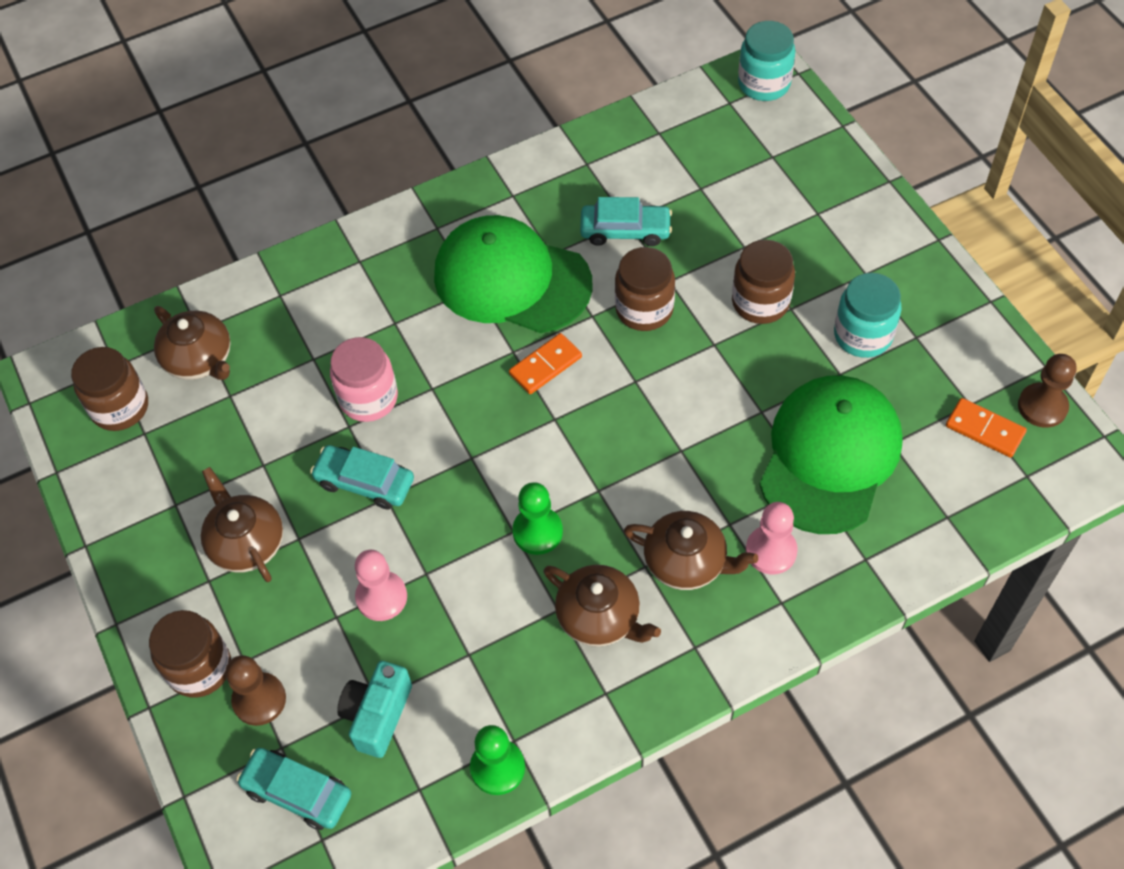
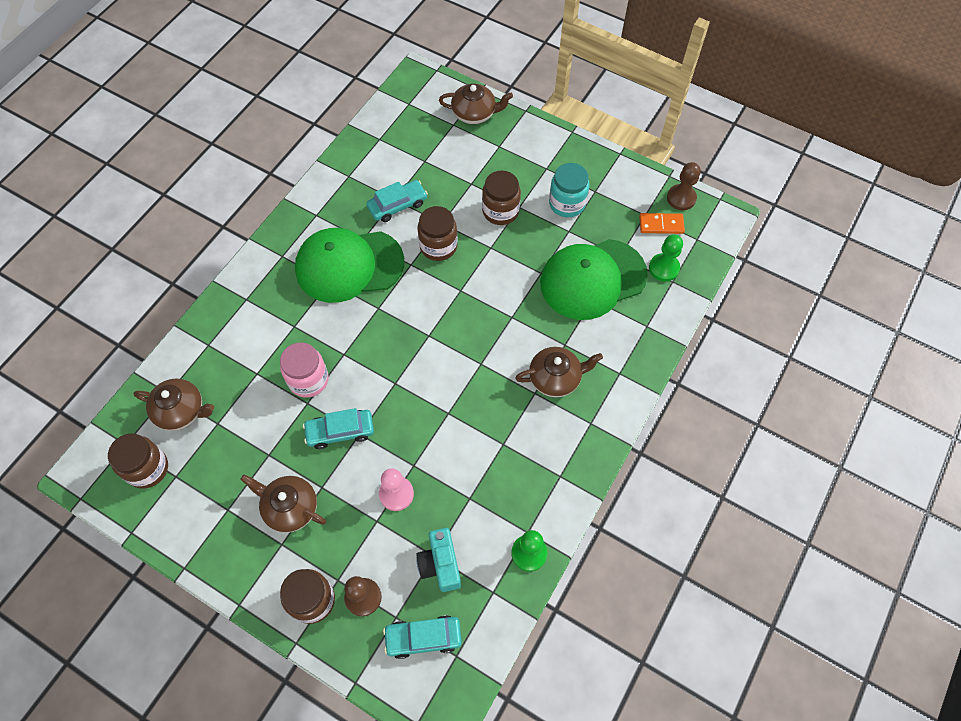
camera: 35 degrees left, 5 degrees up
(537, 532) = (462, 406): green pawn -> green pawn (664, 268)
(545, 366) = (403, 307): orange domino -> none
(600, 617) = (529, 435): brown teapot -> brown teapot (475, 113)
(764, 84) = (421, 84): turquoise jar -> none
(771, 551) = (596, 348): pink pawn -> none
(829, 456) = (592, 279): green cap -> green cap turned 105 degrees counterclockwise

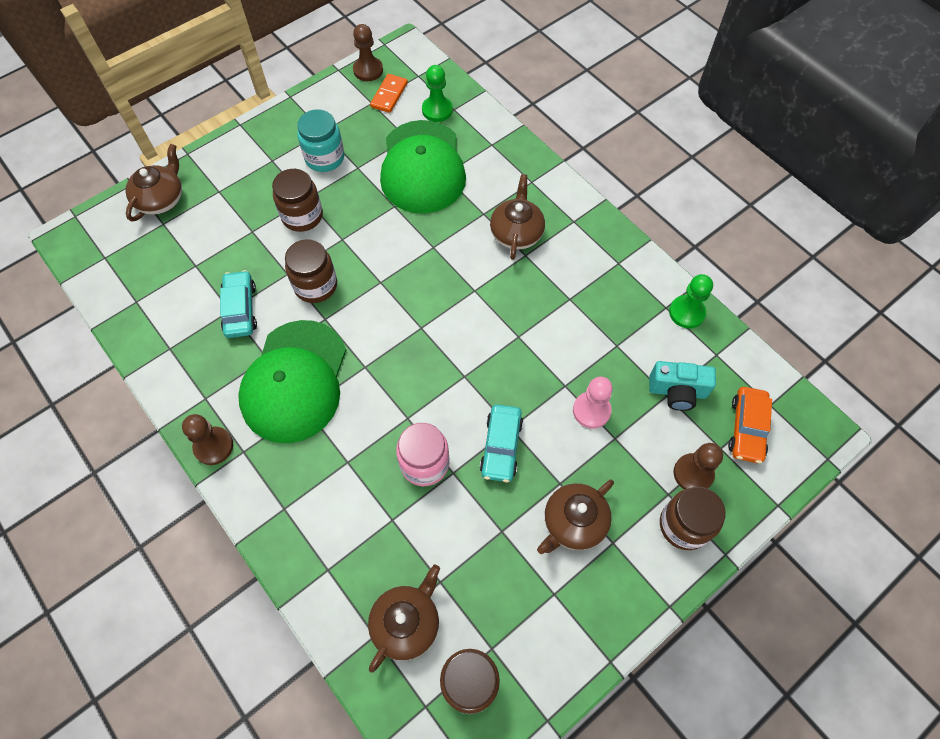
camera: 70 degrees left, 0 degrees up
(280, 236) = (213, 446): none -> brown pawn
(423, 637) = (746, 428): turquoise car -> orange car

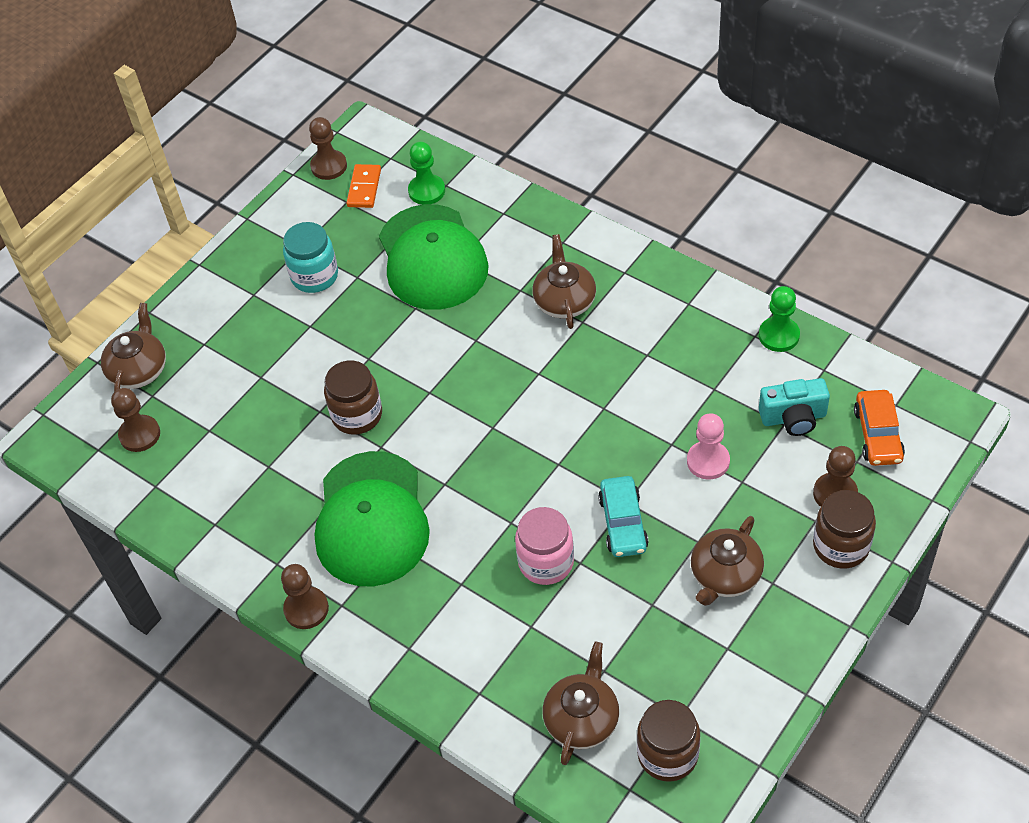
camera: 10 degrees left, 10 degrees down
(141, 254) = (140, 434): none -> brown pawn
(240, 309) = (280, 462): turquoise car -> none
(302, 216) = (313, 346): brown jar -> none

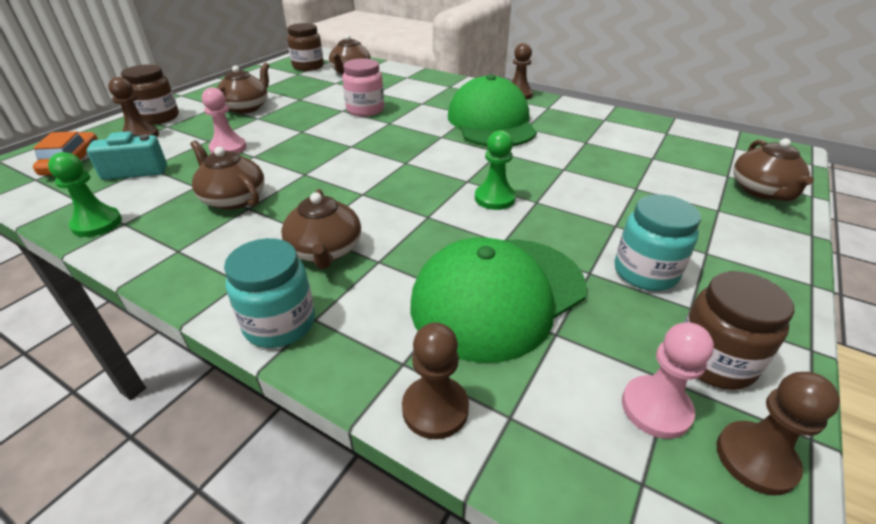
camera: 170 degrees right, 15 degrees down
(140, 434) = (710, 155): brown pawn -> brown pawn (435, 408)
(357, 415) = (528, 167): brown jar -> brown jar (713, 361)
(364, 188) = (656, 408): orange domino -> pink pawn
(426, 191) = (541, 403): green pawn -> green pawn (494, 198)
(432, 258) = (498, 296): green cap -> green cap turned 105 degrees counterclockwise
(585, 239) = (280, 324): none -> turquoise jar
(623, 523) = (308, 123): turquoise car -> none
(666, 368) = (233, 199): none -> brown teapot

